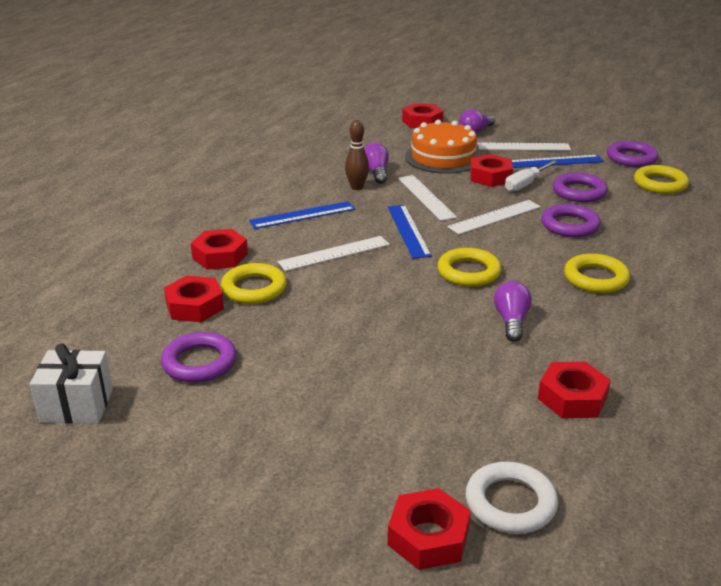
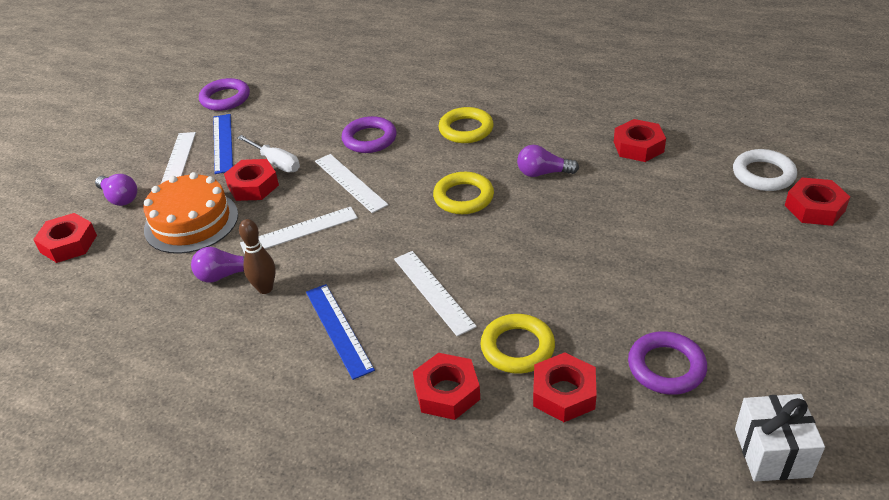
camera: 90 degrees left, 10 degrees up
(408, 230) = (380, 240): blue ruler -> none
(579, 192) = (298, 131): purple ring -> none
(660, 184) = (287, 87): yellow ring -> none

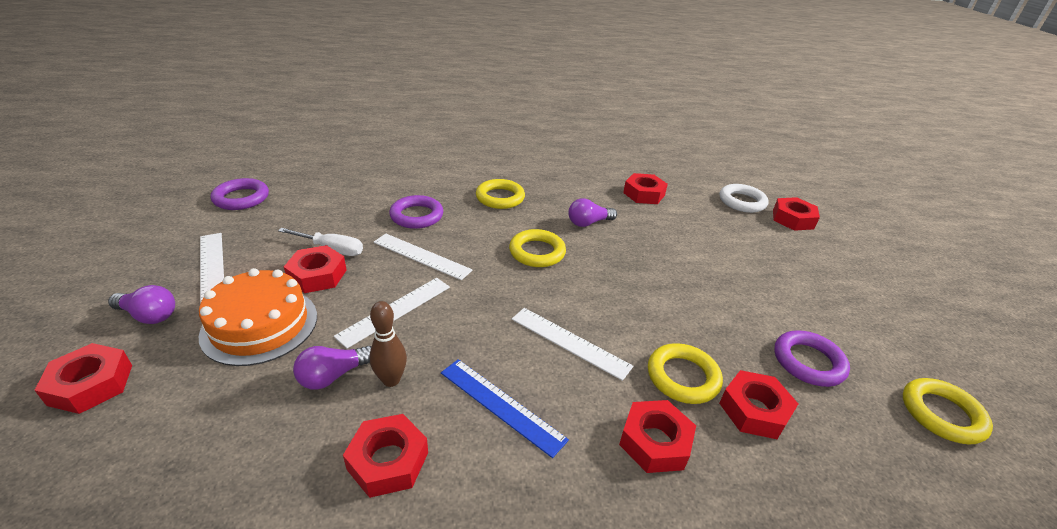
camera: 30 degrees left, 5 degrees down
(223, 143) = (260, 239): blue ruler -> none
(232, 347) = (388, 461): none -> red nut
(772, 452) = (941, 414): white gift -> yellow ring

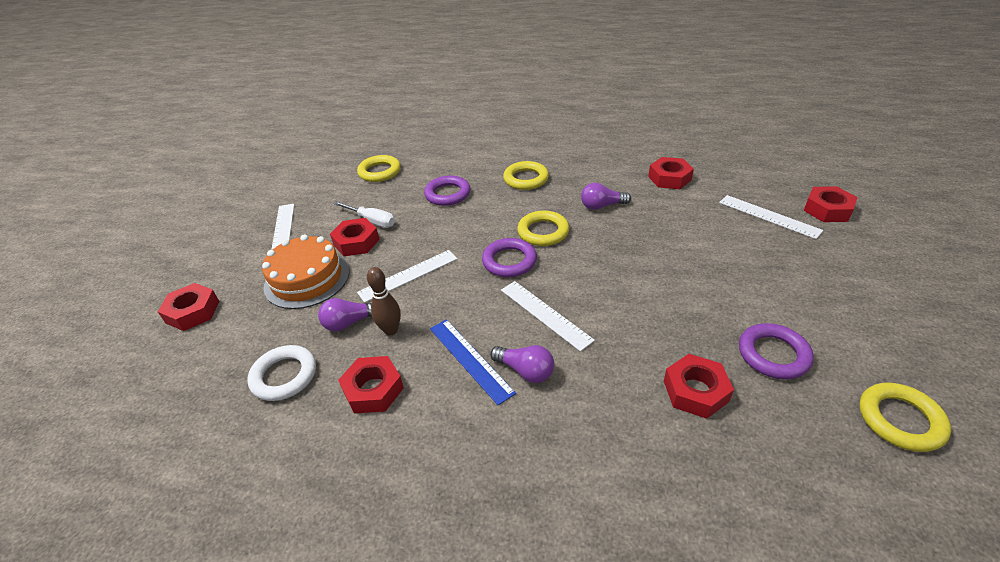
camera: 20 degrees right, 5 degrees up
(149, 315) = (235, 266): purple light bulb -> purple light bulb (525, 371)
(241, 198) = (314, 175): purple ring -> purple ring (509, 261)
(421, 256) = (442, 230): white ruler -> white ruler (769, 216)
(654, 442) = (590, 405): red nut -> none
(682, 377) = (638, 354): yellow ring -> yellow ring (379, 172)
(742, 202) = (775, 189): white ring -> white ring (284, 376)

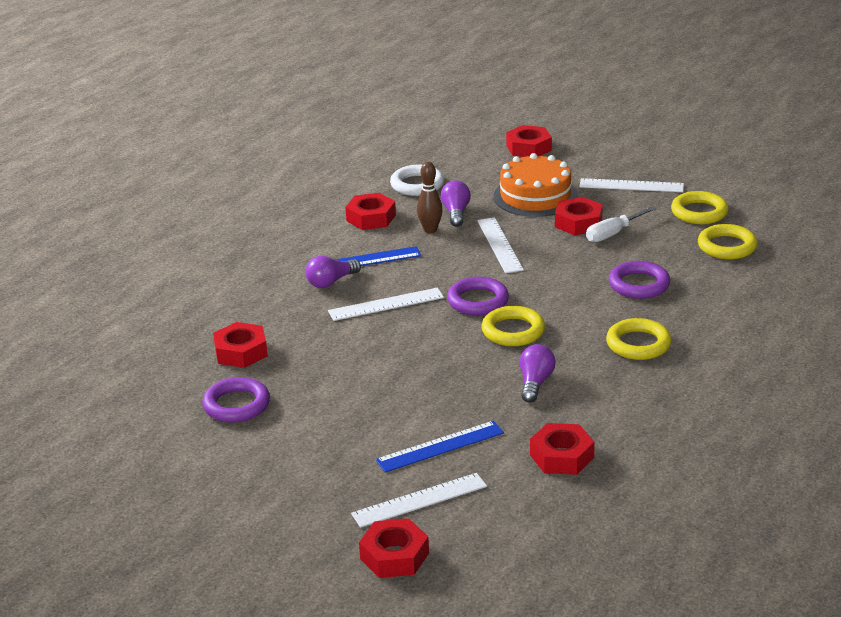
camera: 110 degrees right, 10 degrees down
(708, 224) = (440, 447): none -> blue ruler
(900, 420) = (127, 436): yellow ring -> yellow ring (699, 212)

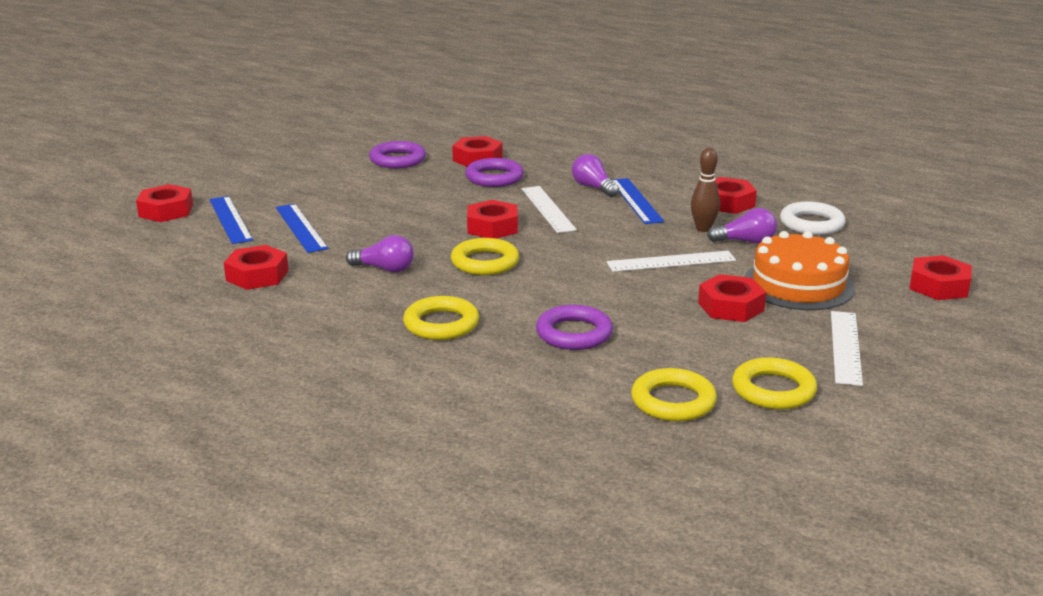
camera: 90 degrees right, 5 degrees down
(419, 500) = (230, 219): white ruler -> blue ruler
(432, 332) = (492, 227): none -> red nut
(478, 301) = (548, 248): purple ring -> purple ring (494, 177)
(613, 234) = (704, 326): white screwdriver -> none

